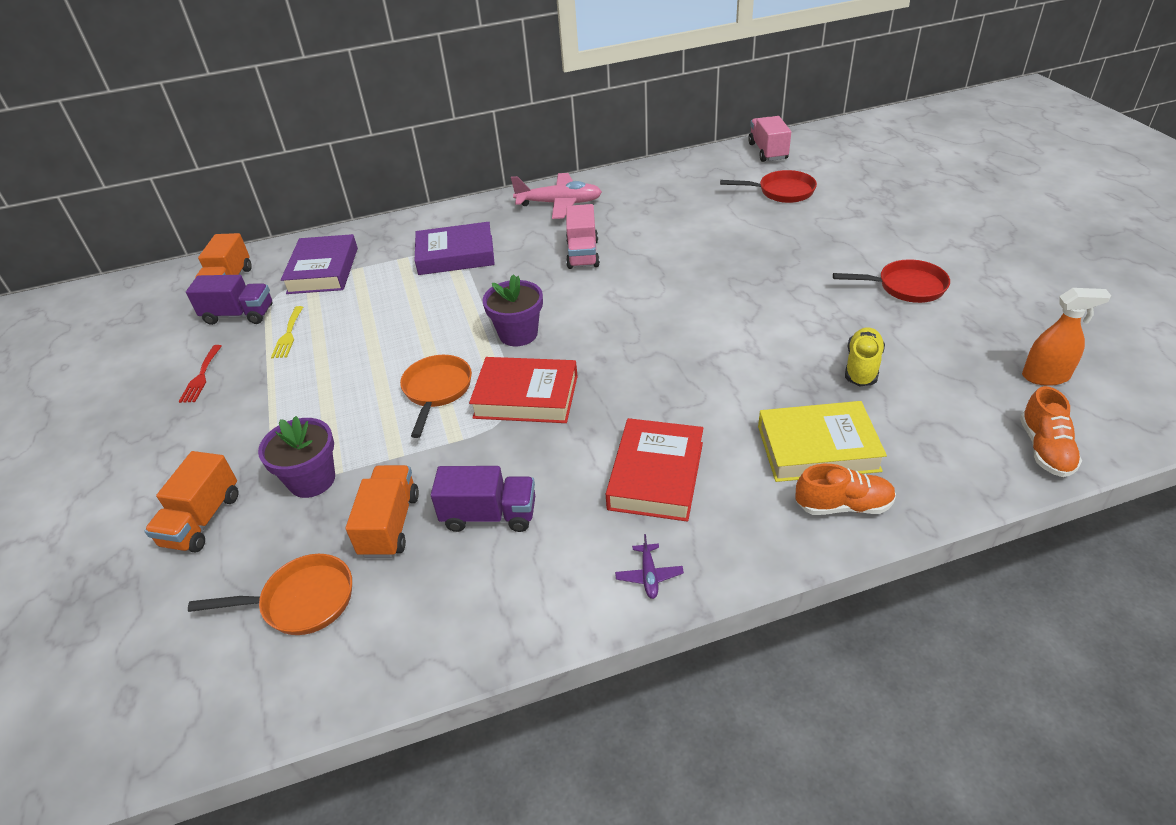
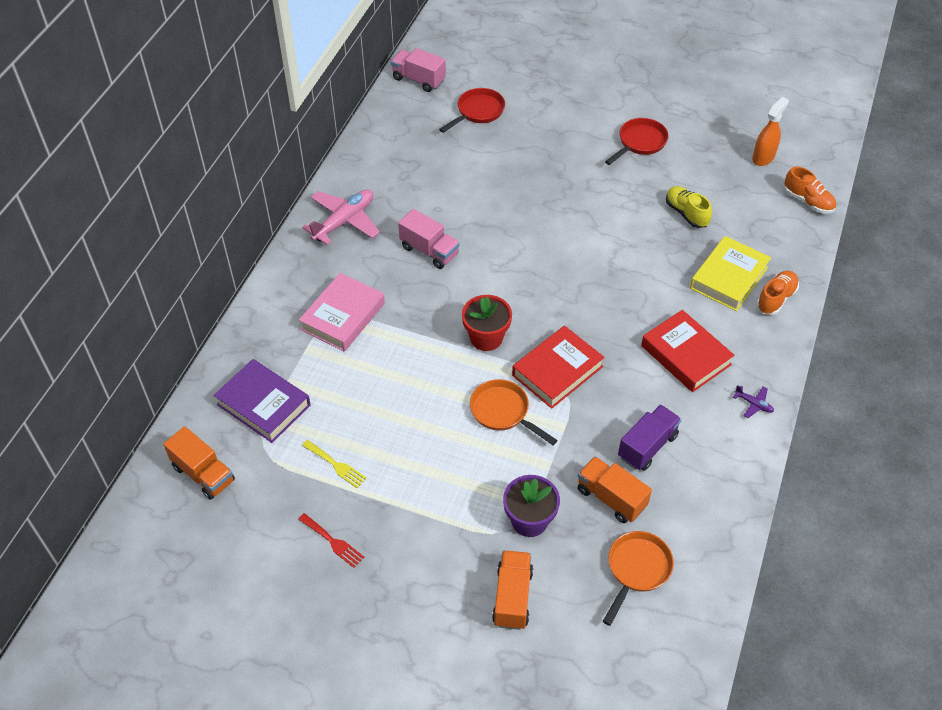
camera: 55 degrees left, 10 degrees up
(202, 520) = (512, 597): orange truck -> orange truck turned 135 degrees counterclockwise
(239, 315) = (267, 486): purple truck -> none
(456, 255) = (343, 316): purple book -> pink book
(518, 334) = (486, 338): purple flower pot -> red flower pot

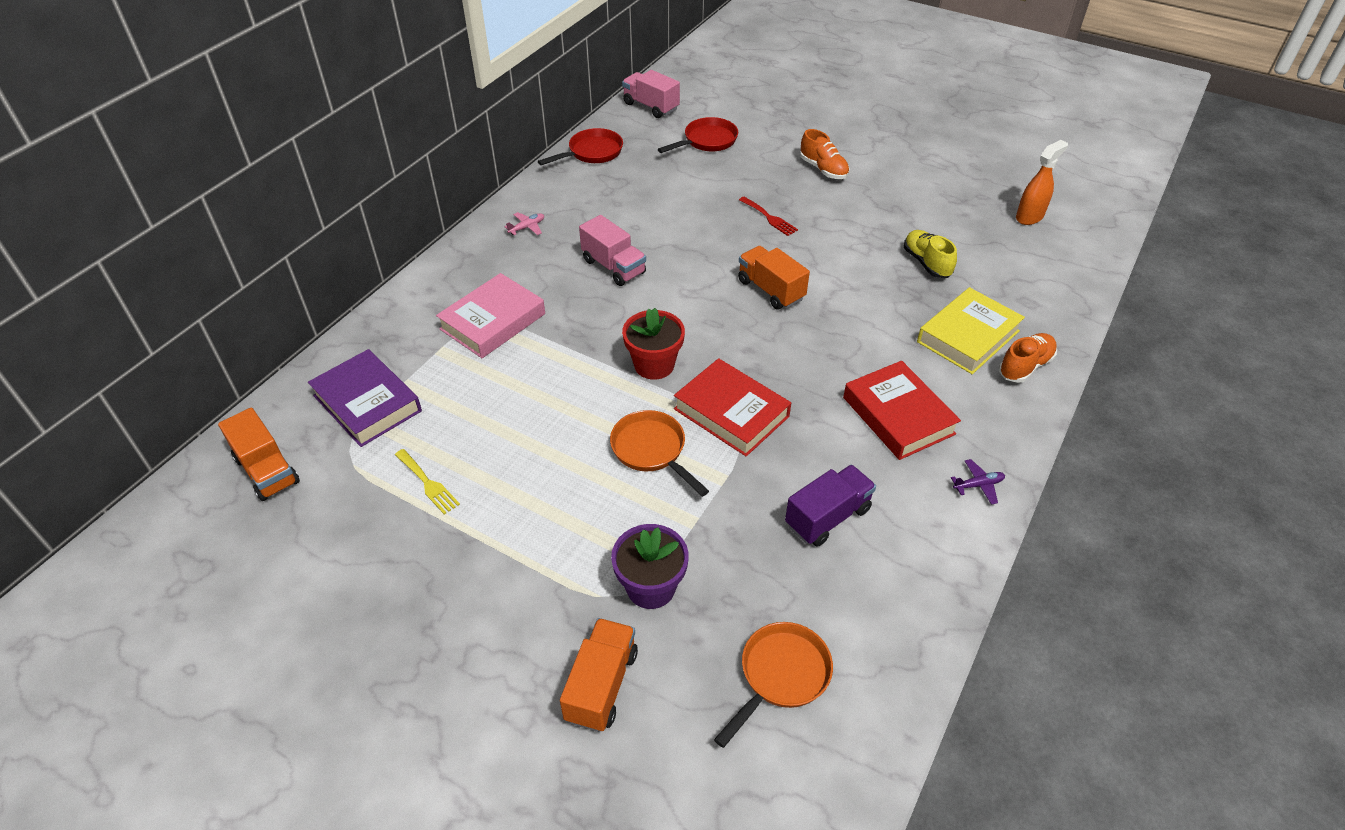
camera: 10 degrees right, 5 degrees down
(333, 542) = (391, 575): red fork -> red fork (769, 218)
(344, 221) = (527, 227): pink plane -> pink plane, size x0.44
(557, 371) = (731, 412): red book -> red book turned 75 degrees clockwise
(611, 498) = (765, 575): orange truck -> orange truck (770, 290)
(640, 143) = (884, 188): red pan -> red pan (592, 153)
(753, 404) = (978, 485): purple plane -> purple plane turned 60 degrees counterclockwise
(808, 201) = (1079, 267): orange shoe -> orange shoe (823, 169)

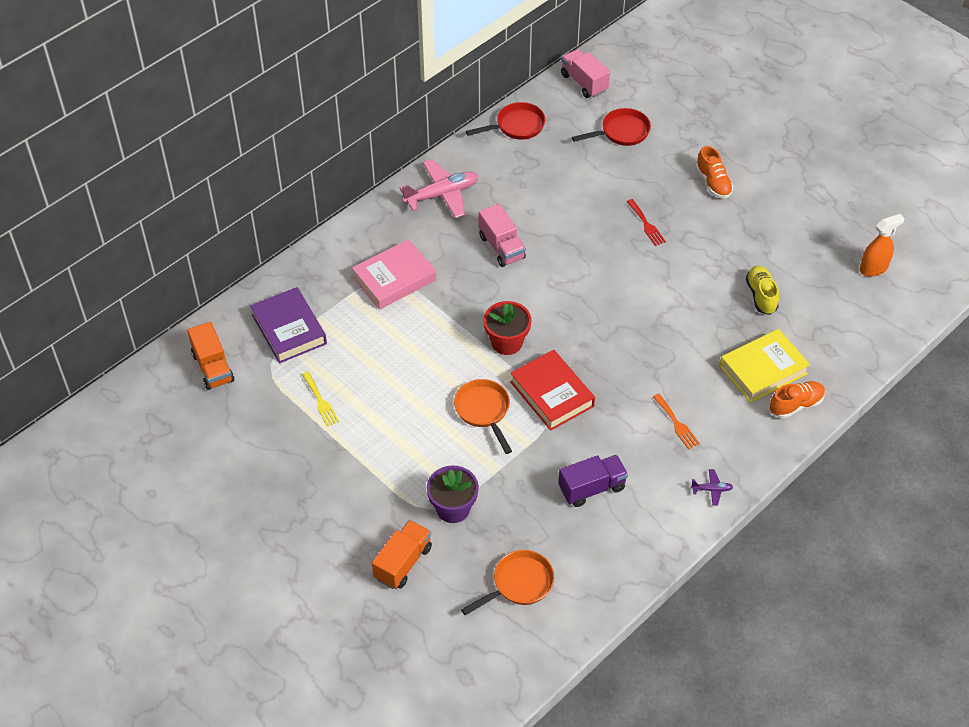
camera: 15 degrees right, 5 degrees up
(527, 227) = (442, 195): pink plane -> pink plane, size x2.25
(770, 290) = (621, 295): orange truck -> none
(898, 416) = (676, 423): red book -> orange fork

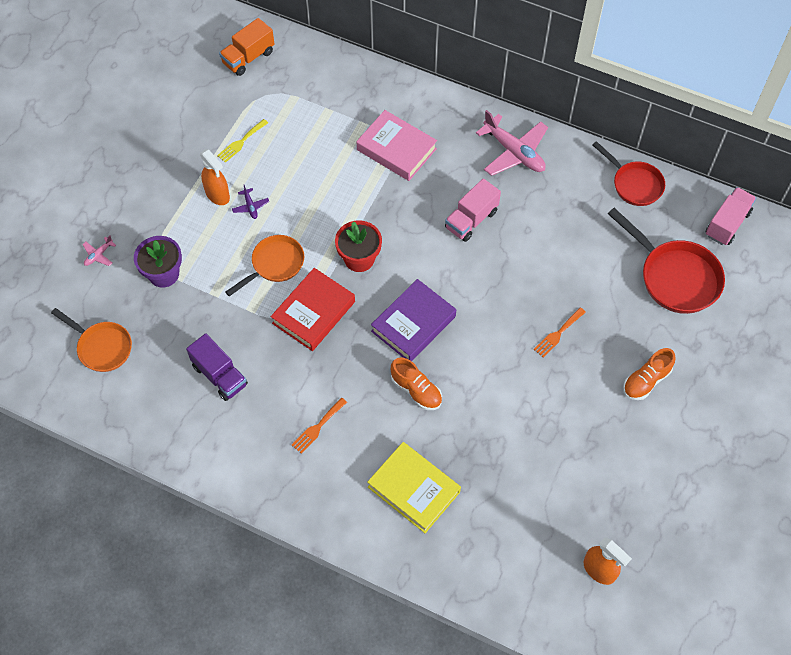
camera: 70 degrees right, 10 degrees up
(289, 329) = (308, 94): purple book -> purple book (413, 324)
(377, 438) = (217, 195): none -> orange spray bottle
(403, 562) = (98, 255): orange truck -> pink plane
(621, 132) = (674, 277): red pan -> red pan, size x1.53
(646, 224) = (558, 334): red fork -> orange fork
(711, 489) = (251, 478): purple plane -> purple plane (250, 206)
(761, 296) = (510, 465): yellow shoe -> none
(796, 405) = (380, 531): orange shoe -> orange shoe (416, 390)

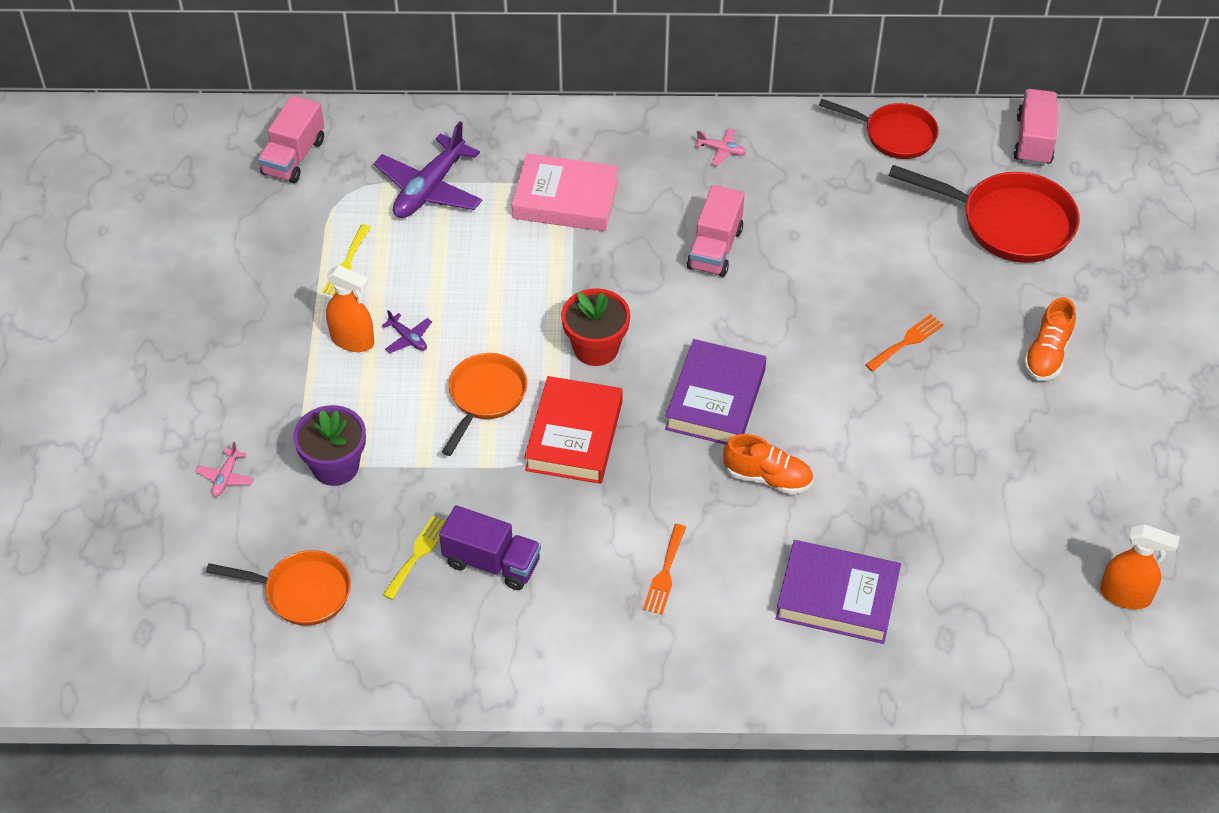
camera: 25 degrees left, 10 degrees down
(180, 351) = (418, 554): none -> yellow fork
(248, 57) = (294, 157): orange truck -> pink truck
(317, 110) = (429, 189): none -> purple plane
(414, 489) = (837, 597): yellow book -> purple book
(514, 152) = (721, 150): pink plane -> pink plane, size x0.44
(558, 334) = (907, 341): orange fork -> orange fork turned 150 degrees counterclockwise

